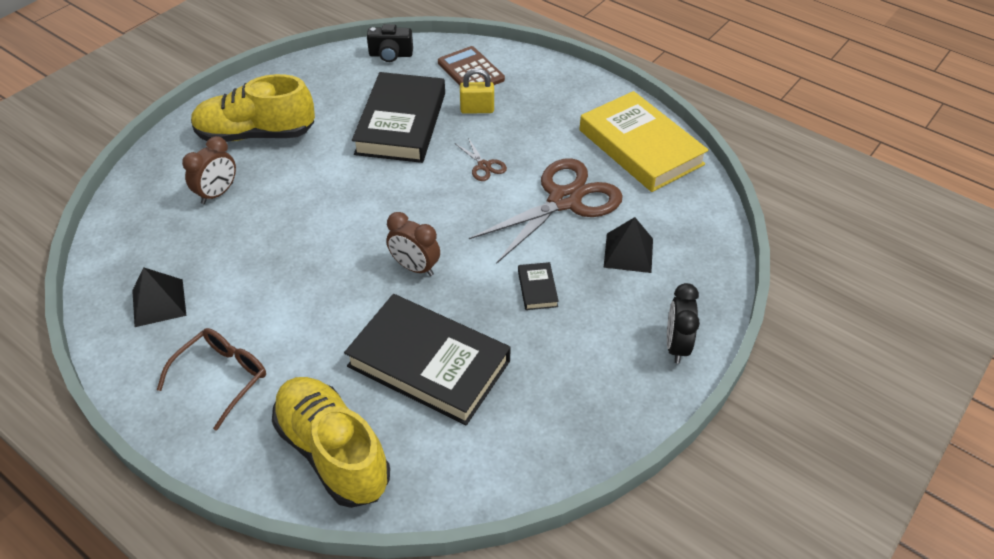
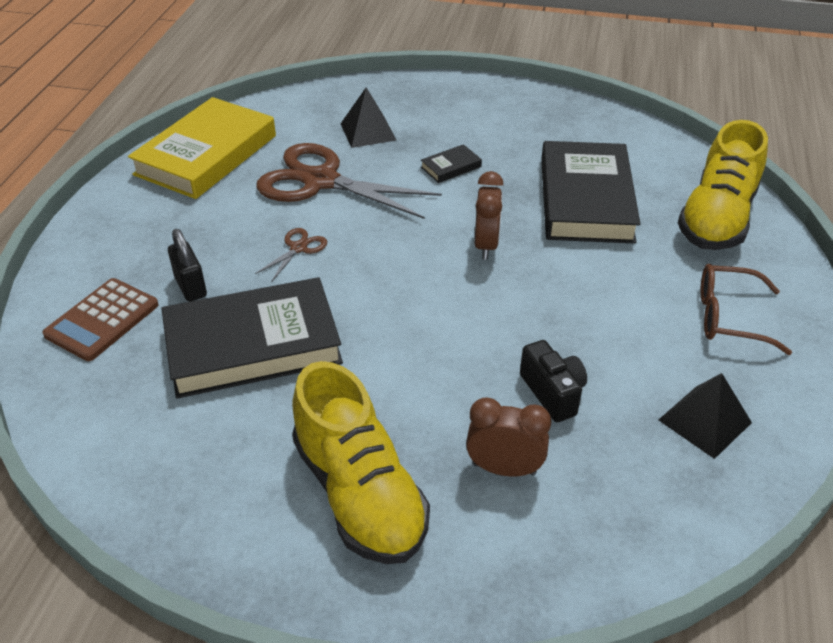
camera: 115 degrees left, 5 degrees down
(390, 55) = (84, 422): black camera -> black camera (553, 393)
(477, 109) = (190, 287): yellow padlock -> black padlock
(676, 345) = (454, 92): black clock -> none

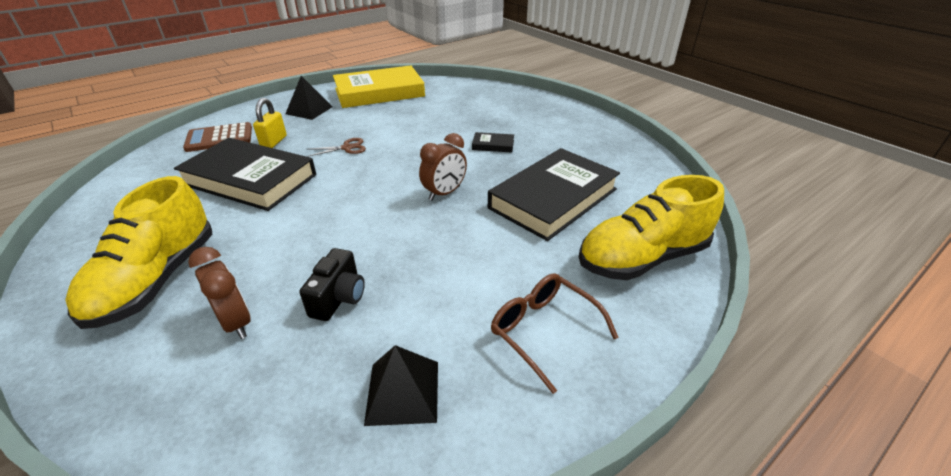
camera: 40 degrees right, 5 degrees down
(190, 287) = (274, 142): black padlock -> yellow padlock
(320, 181) = (411, 123): brown scissors -> none
(368, 131) = (475, 111): black pyramid -> black pyramid (309, 110)

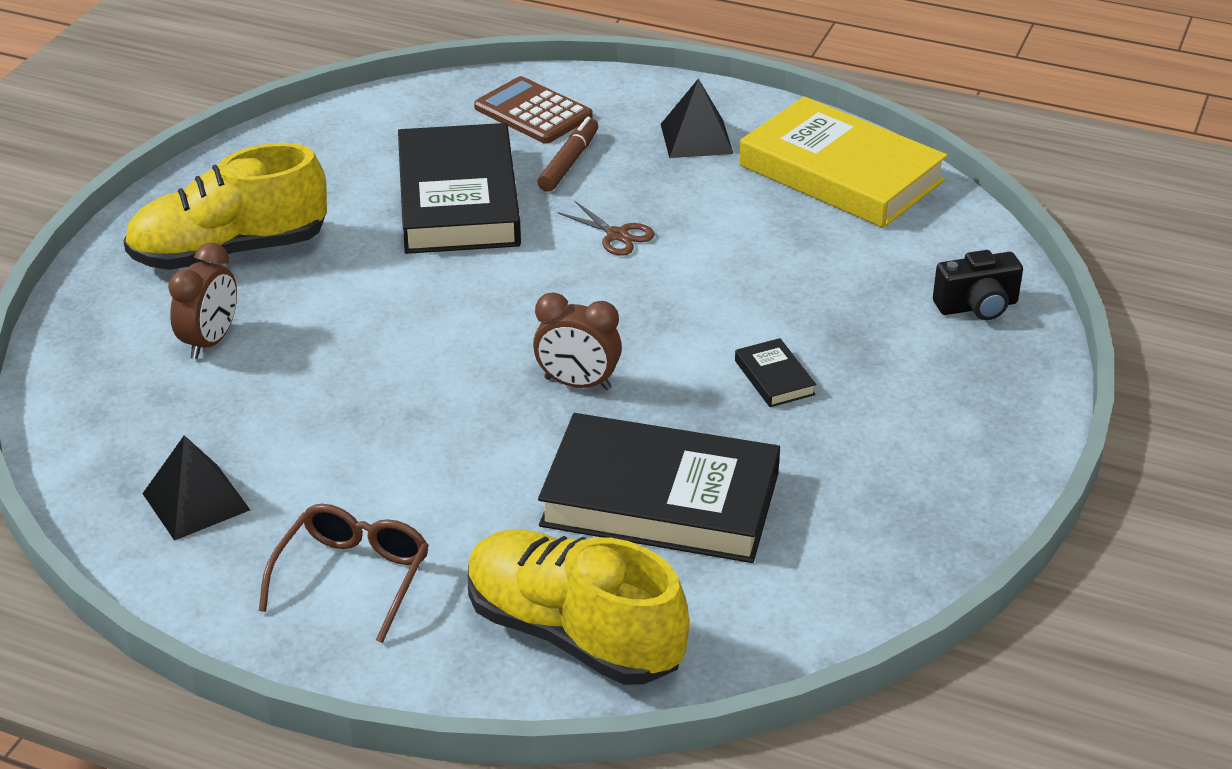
camera: 60 degrees right, 0 degrees up
(274, 142) = (569, 162): yellow padlock -> brown marker
(339, 298) = (294, 393): black camera -> black camera (977, 306)

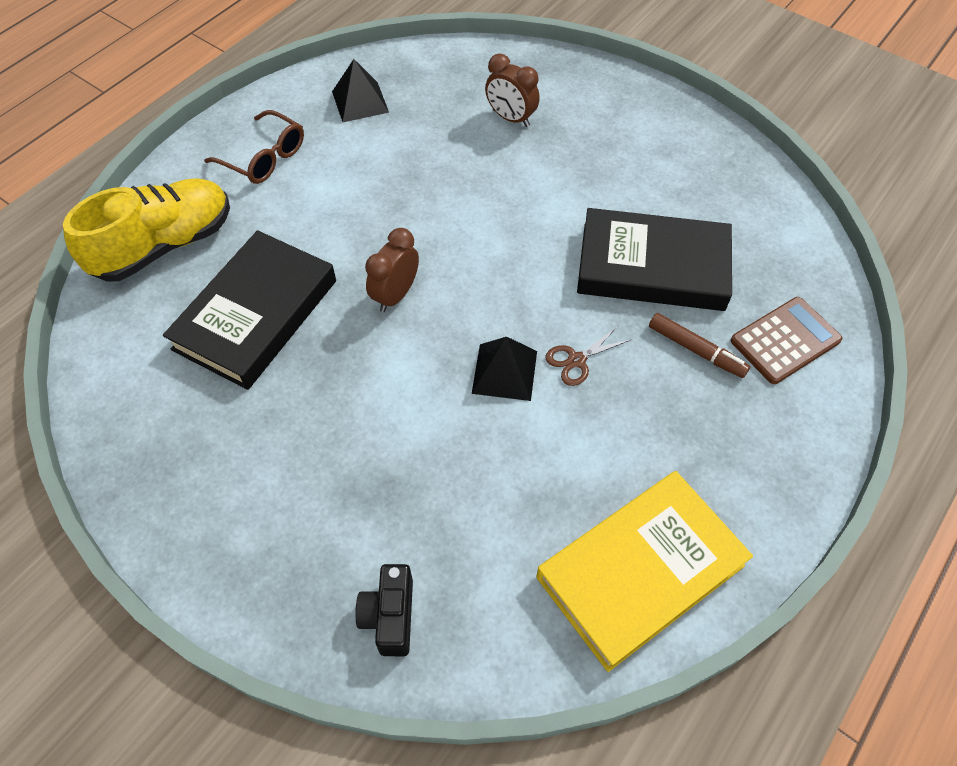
camera: 105 degrees right, 20 degrees up
(230, 251) = (611, 135): yellow shoe -> none
(696, 138) = (723, 459): black pyramid -> black pyramid (504, 372)
(774, 377) = (354, 420): black book -> none

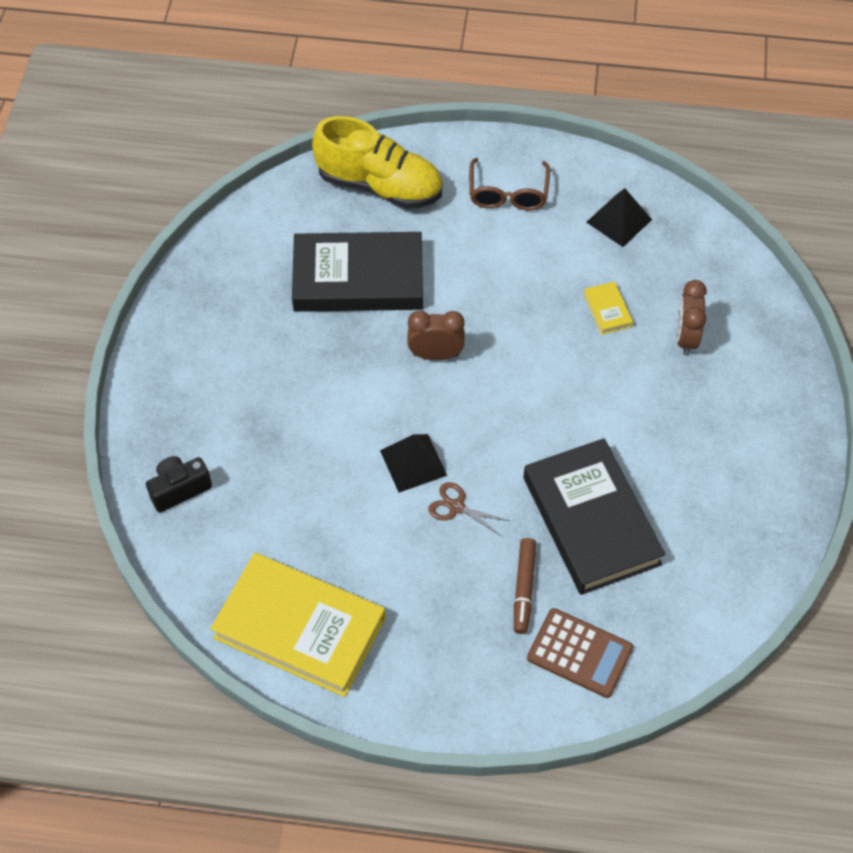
camera: 60 degrees right, 0 degrees up
(445, 152) = (607, 310): none -> yellow book

